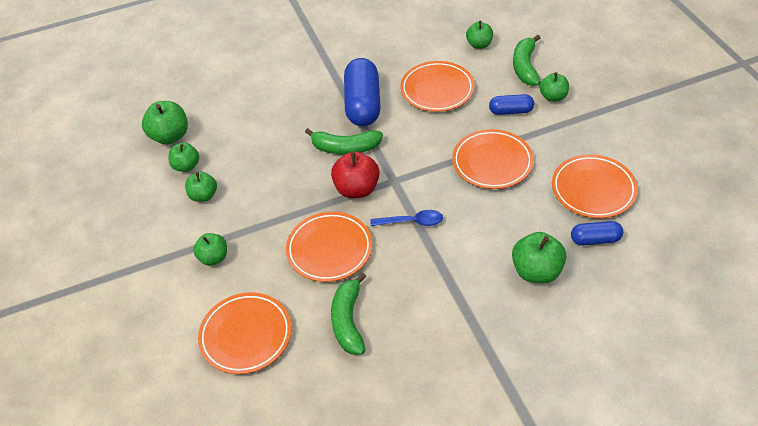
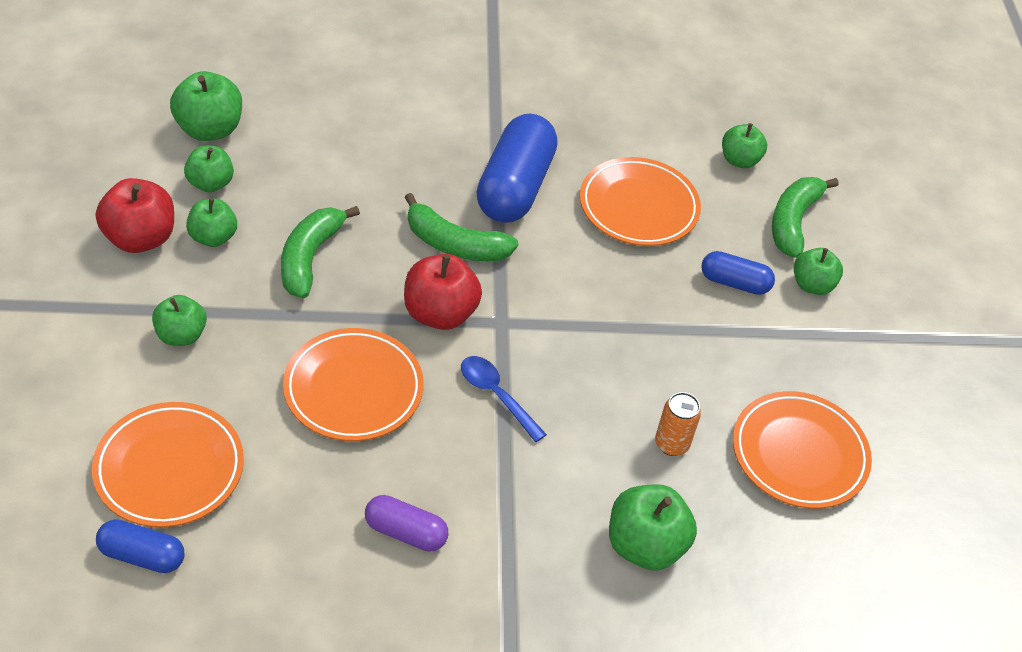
camera: 10 degrees right, 0 degrees up
(161, 212) = (140, 238): none -> red apple
(348, 321) = (326, 507): green banana -> green banana (310, 258)
(400, 317) = (406, 532): none -> purple capsule
(412, 222) = (496, 395): blue spoon -> blue spoon turned 150 degrees counterclockwise
(492, 162) = (664, 351): orange plate -> none
(522, 211) = (671, 444): none -> orange can
(595, 239) = (761, 533): blue capsule -> blue capsule (142, 555)

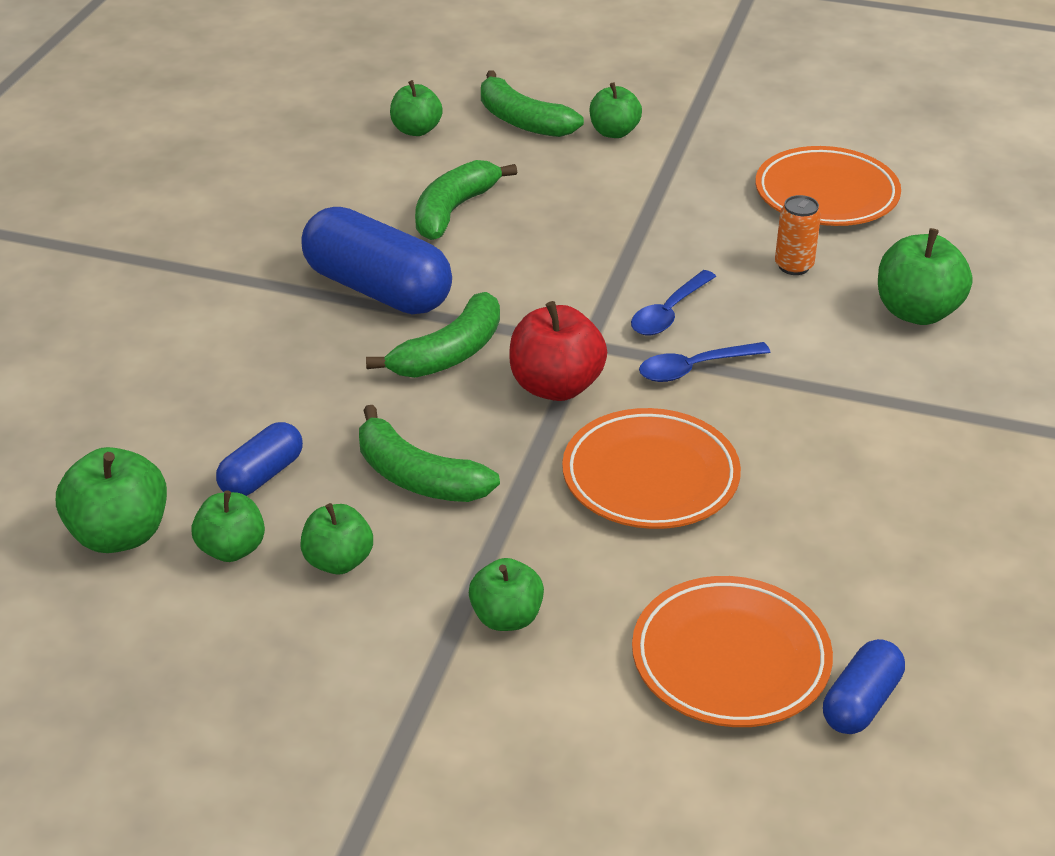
camera: 65 degrees left, 10 degrees down
(140, 238) = (305, 636): red apple -> none
(406, 532) = (869, 472): purple capsule -> none
(563, 367) = (669, 313): none -> blue spoon
(638, 207) = (453, 210): orange plate -> green banana
(734, 283) = (592, 176): blue capsule -> blue capsule (262, 475)

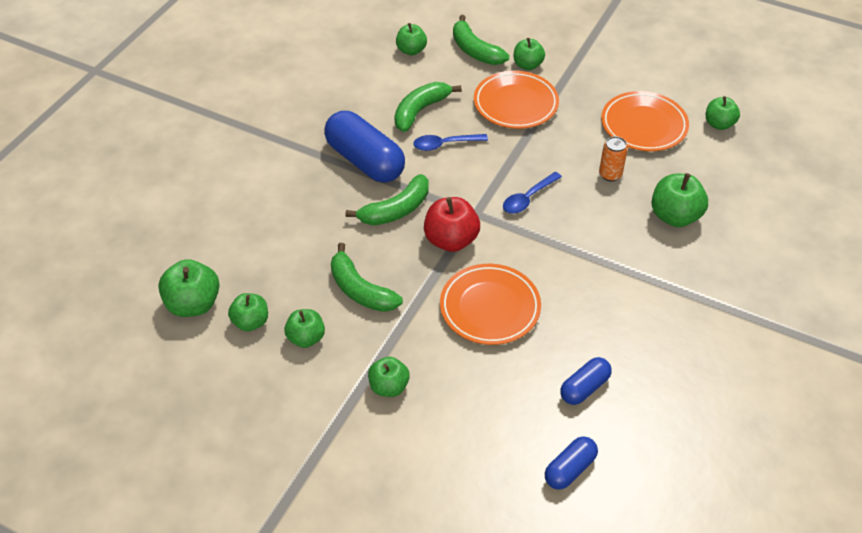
camera: 10 degrees right, 10 degrees up
(262, 475) = (276, 277): blue capsule -> blue capsule (584, 388)
(694, 368) = (533, 238): blue spoon -> blue spoon (444, 144)
(730, 659) = (505, 431): orange plate -> orange plate (515, 104)
(945, 181) = (719, 124): none -> green apple

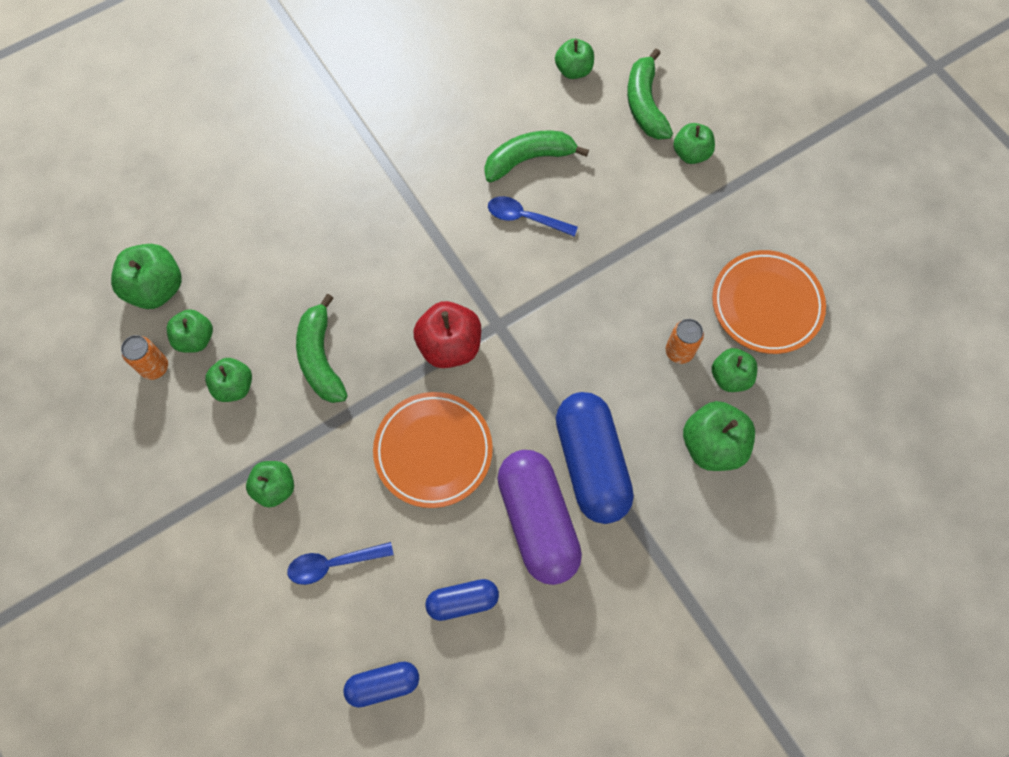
camera: 30 degrees right, 20 degrees up
(231, 355) = (155, 367): none -> orange can
(365, 161) = (428, 197): blue capsule -> blue capsule (591, 463)
(396, 210) = (419, 277): green banana -> none
(515, 104) = (640, 201): orange plate -> none
(528, 198) = (566, 335): blue spoon -> blue spoon (333, 564)
(597, 314) = (537, 521): none -> purple capsule
(719, 124) = (858, 348): green apple -> green apple (730, 377)

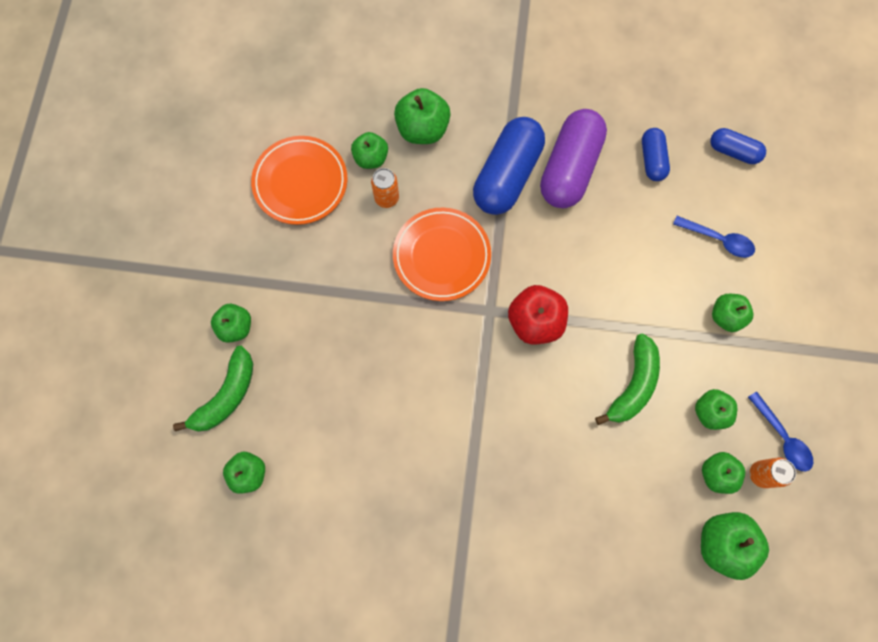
camera: 140 degrees left, 5 degrees up
(433, 451) = (602, 259): orange plate -> orange plate (441, 256)
(462, 601) = (652, 159): blue capsule -> blue capsule turned 60 degrees clockwise
(525, 218) = (401, 375): blue spoon -> blue spoon (782, 437)
(529, 159) = (355, 422): green banana -> none

